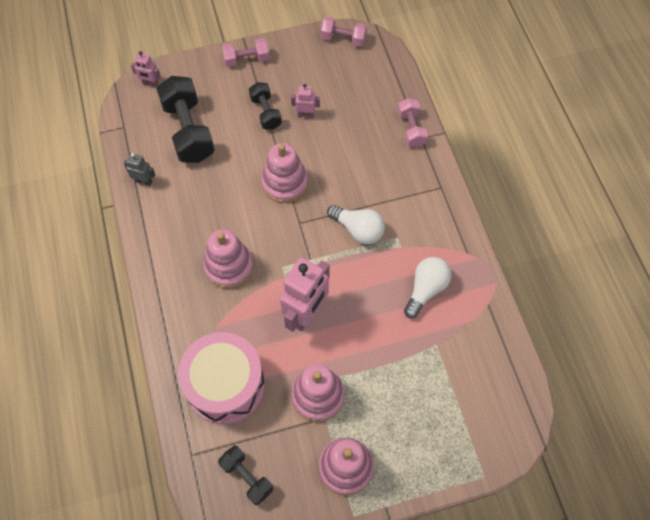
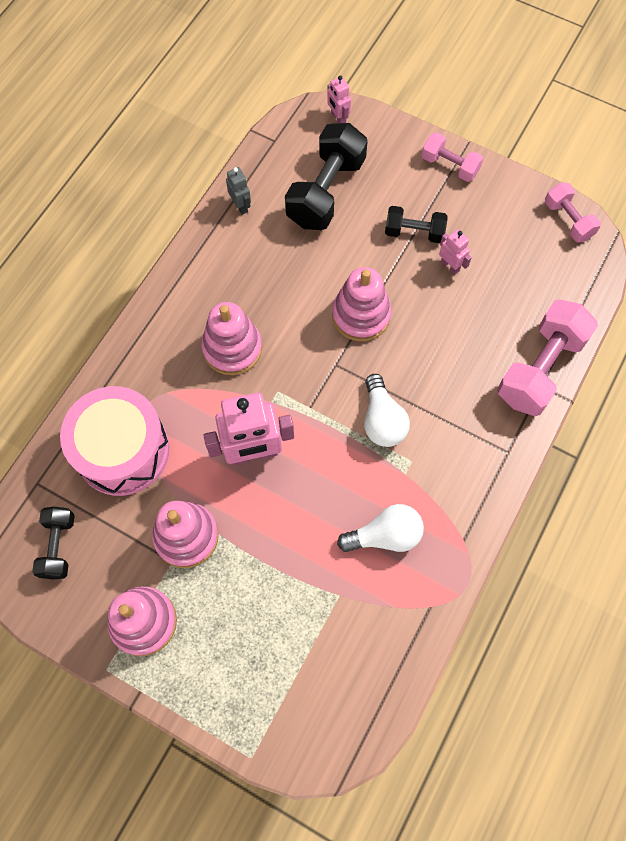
camera: 45 degrees right, 5 degrees up
(266, 112) = (414, 232): black dumbbell -> black dumbbell turned 75 degrees clockwise
(411, 129) = (540, 368): pink dumbbell -> pink dumbbell, size x1.78

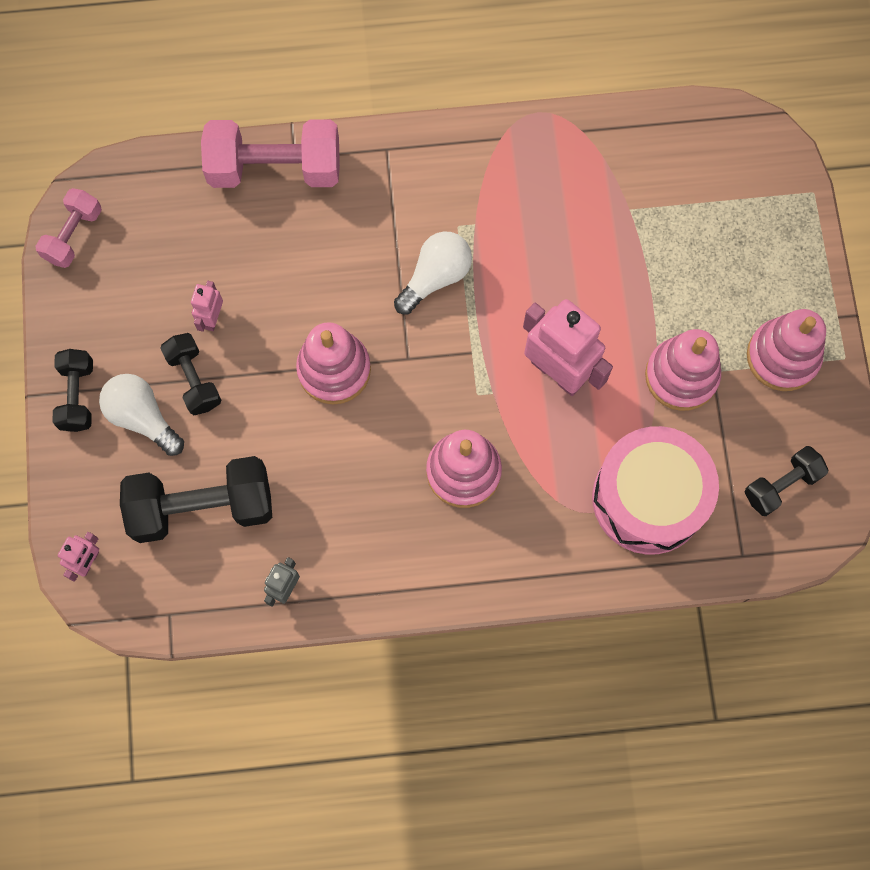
camera: 125 degrees left, 5 degrees up
(385, 535) = (546, 205): white light bulb -> white light bulb (143, 417)
(449, 166) = (78, 396): pink dumbbell -> black dumbbell

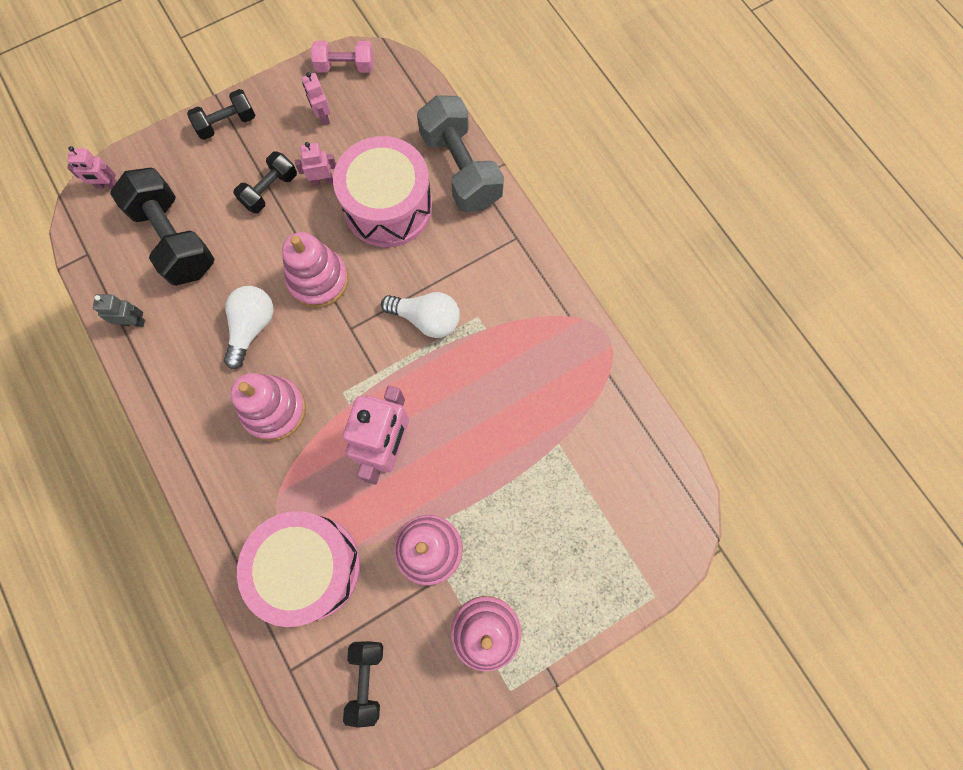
camera: 65 degrees right, 0 degrees up
(127, 286) = (323, 117): none -> pink robot
(143, 417) = (227, 171): white light bulb -> white light bulb (252, 327)
(275, 168) = (460, 169): pink dumbbell -> grey dumbbell
(282, 262) = (388, 207): none -> pink drum
(781, 485) = (366, 679): black dumbbell -> black dumbbell turned 60 degrees clockwise

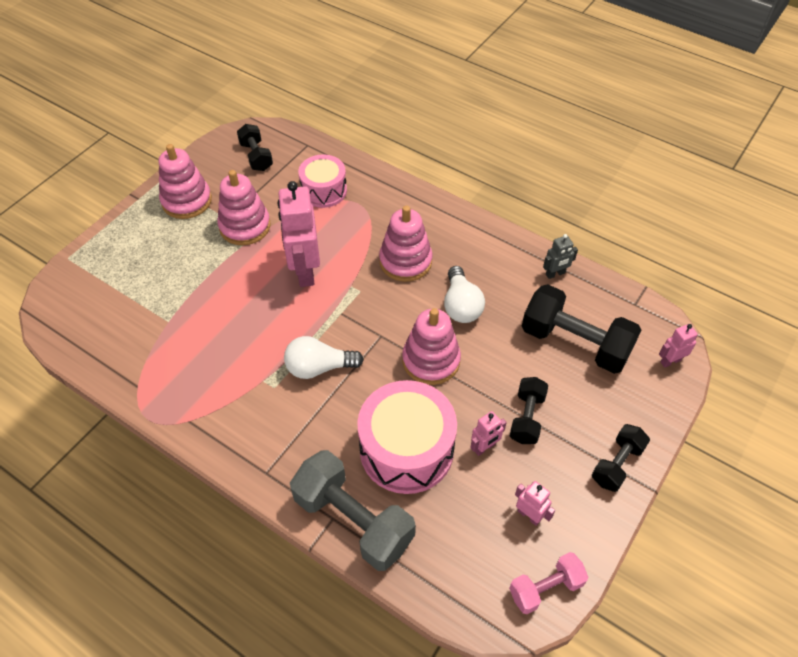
camera: 155 degrees right, 20 degrees down
(309, 567) = (324, 191): pink drum -> pink drum, size x0.62

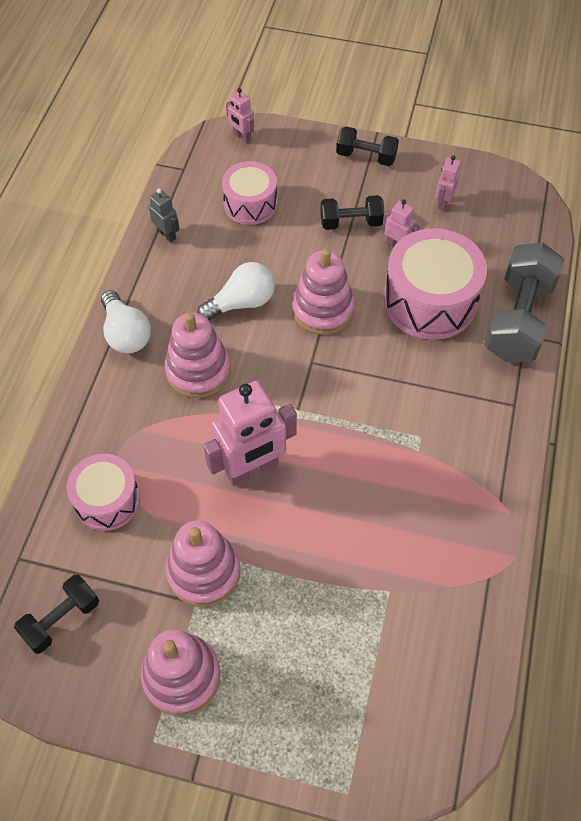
camera: 110 degrees left, 5 degrees up
(319, 367) = (377, 404): white light bulb -> white light bulb (126, 333)
(545, 588) = (496, 181): pink dumbbell -> none
(575, 343) = (250, 204): black dumbbell -> pink drum

